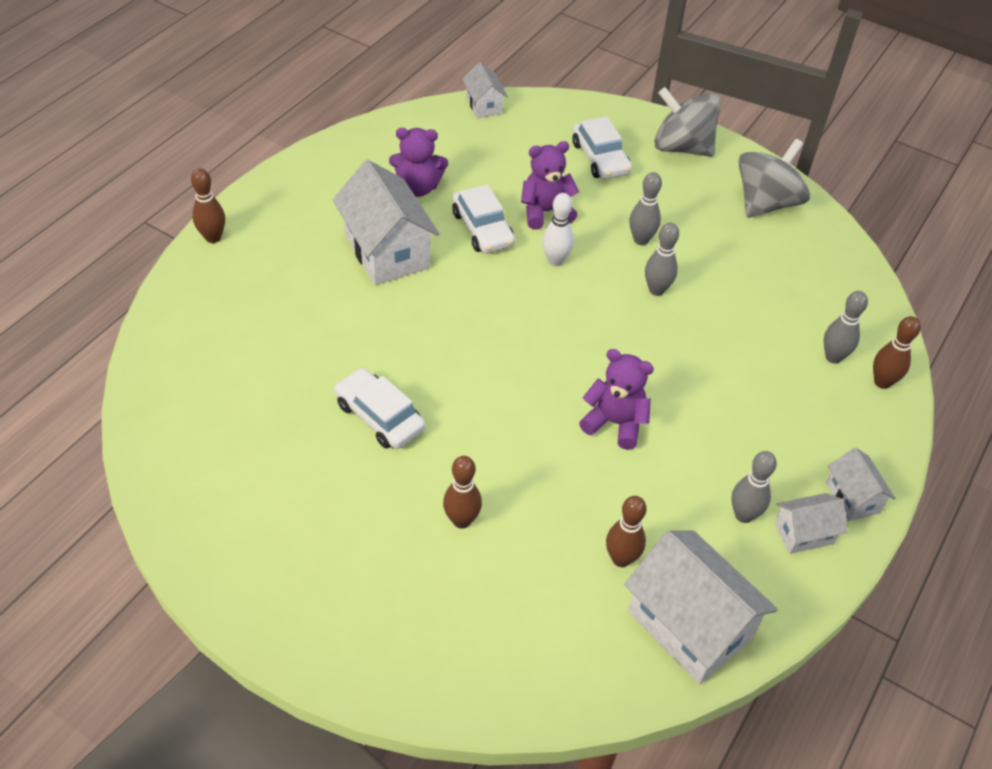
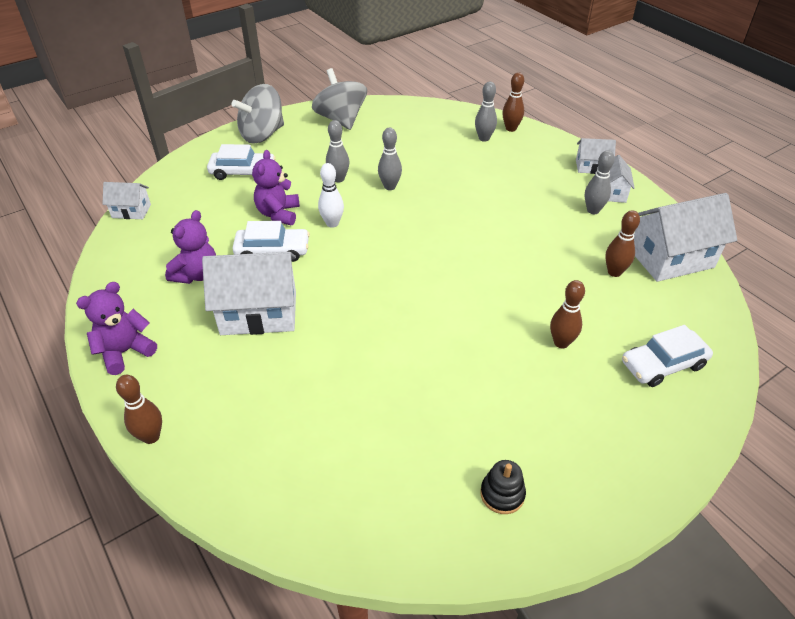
camera: 65 degrees left, 5 degrees down
(231, 505) = (502, 494): none -> black stacking toy
(380, 416) = (441, 364): white car -> white car (663, 364)
(615, 423) = (499, 241): purple teddy bear -> purple teddy bear (125, 352)

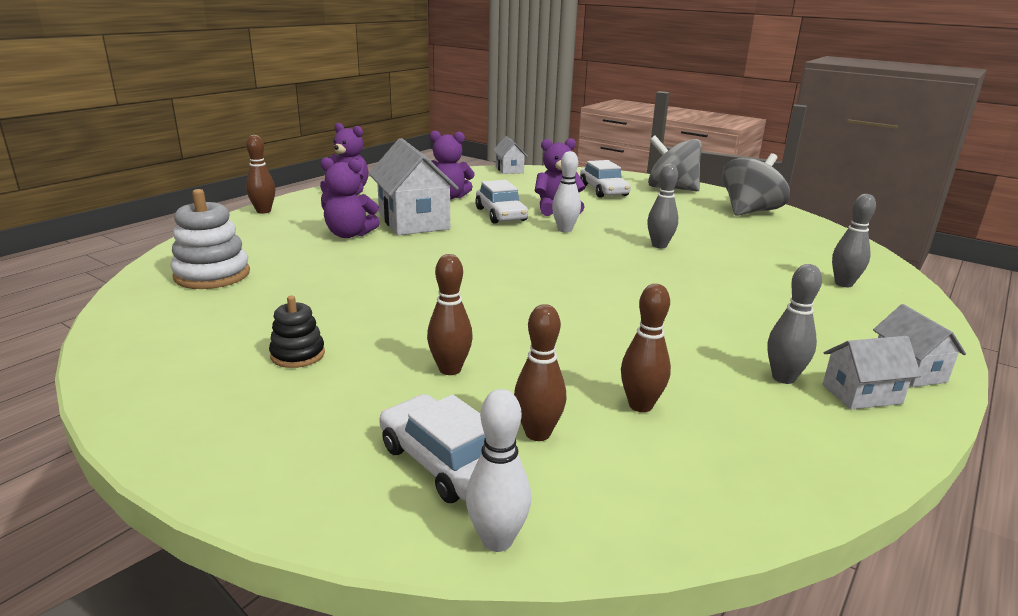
camera: 70 degrees right, 20 degrees down
(273, 366) = (349, 234): none -> purple teddy bear
(338, 179) = (642, 223): grey bowling pin -> none
(341, 484) = (212, 275): none -> white stacking toy
(502, 494) = (191, 349): black stacking toy -> black stacking toy (298, 355)
(511, 128) = (902, 299): brown bowling pin -> brown bowling pin (538, 433)
(671, 258) = (738, 466): white house -> none
(725, 357) = (497, 540): none -> white bowling pin

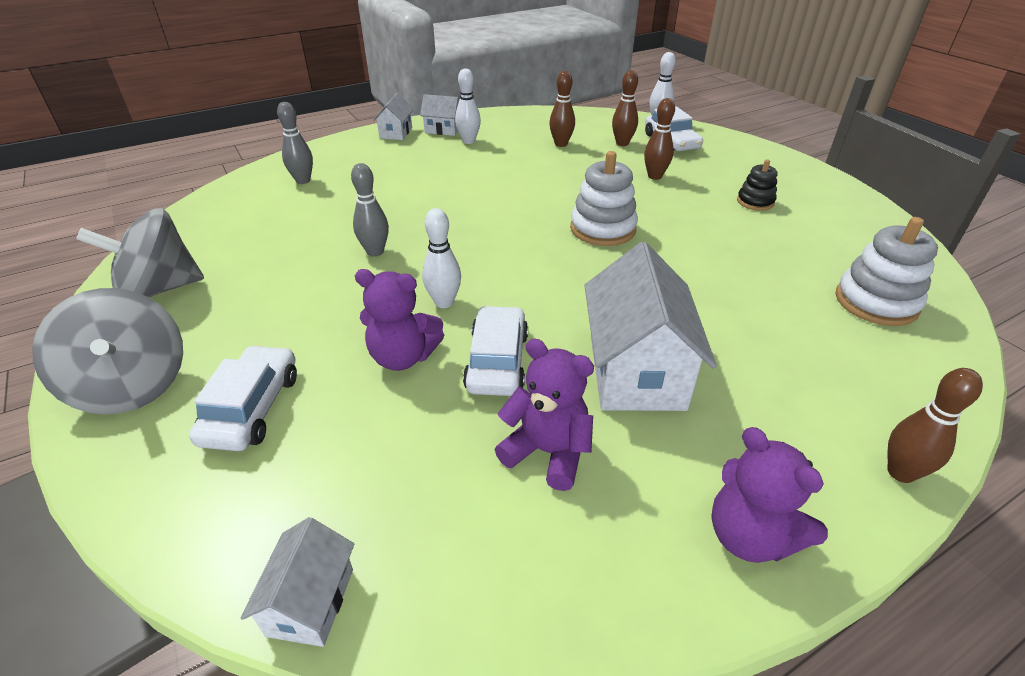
camera: 155 degrees left, 15 degrees up
(349, 234) = (733, 354): purple teddy bear -> none
(483, 291) = (602, 229): none -> white stacking toy
(783, 378) = (468, 141): grey bowling pin -> white bowling pin

